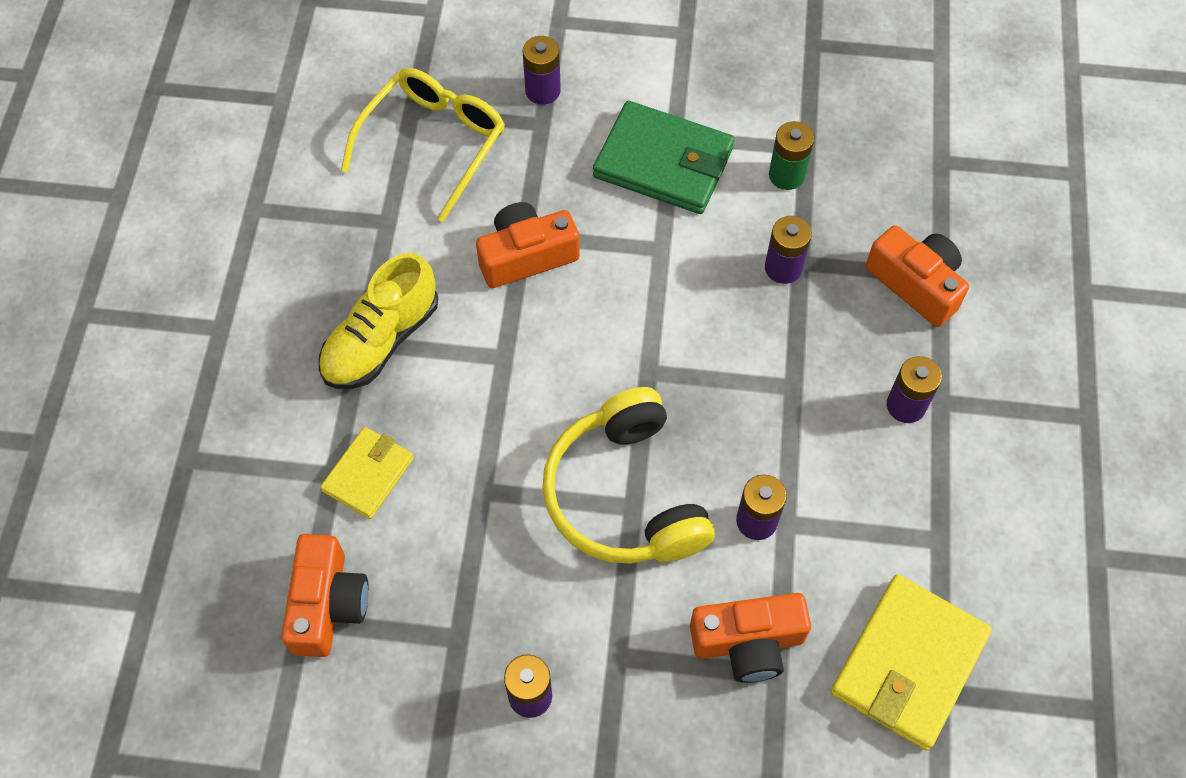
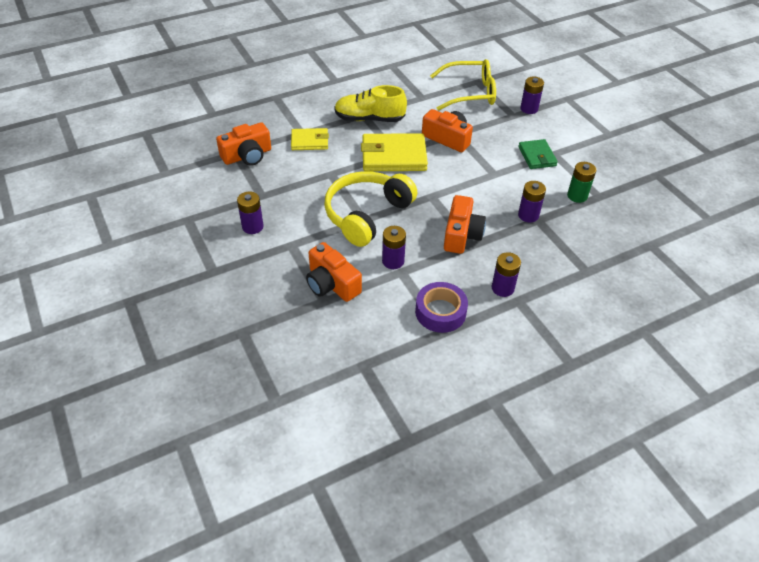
camera: 55 degrees right, 15 degrees down
(663, 162) = (537, 156): green wallet -> green wallet, size x0.59
(901, 520) = (440, 312): none -> purple tape
(908, 663) = (368, 346): yellow wallet -> yellow wallet (394, 156)
(916, 284) = (572, 264): orange camera -> orange camera (461, 235)

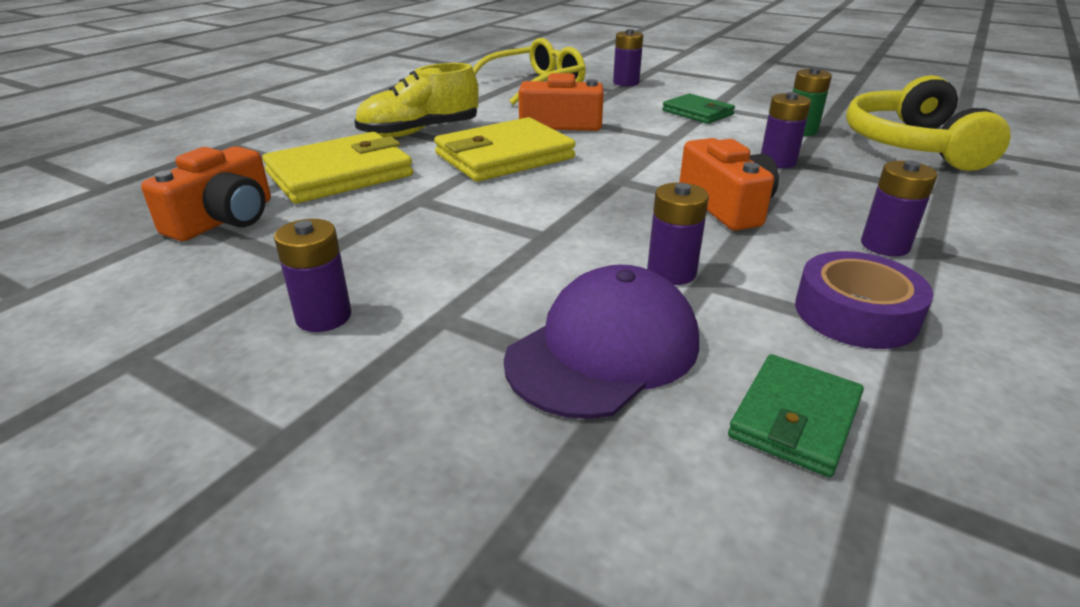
camera: 30 degrees left, 15 degrees down
(309, 141) = (340, 174): yellow wallet -> yellow wallet, size x1.70
(331, 284) = (604, 350): orange camera -> purple cap
(365, 336) = (794, 418): none -> green wallet
(367, 214) = (544, 228): yellow headphones -> yellow headphones (912, 145)

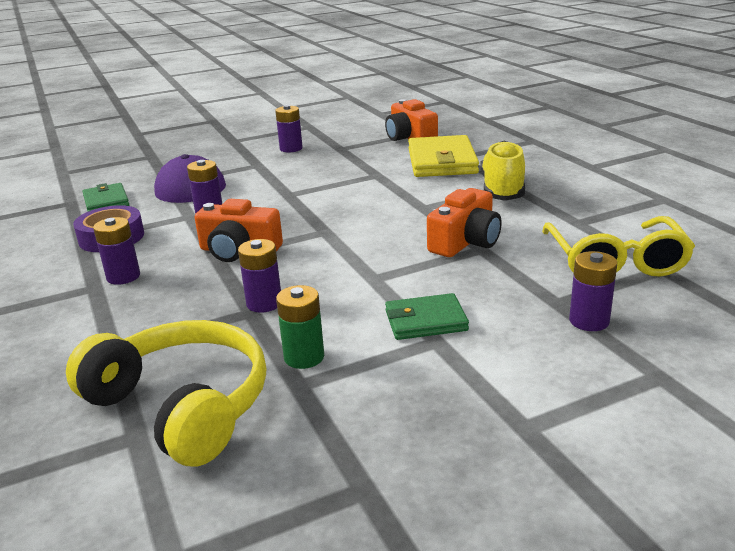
camera: 125 degrees right, 5 degrees down
(504, 156) = (415, 206): yellow wallet -> none

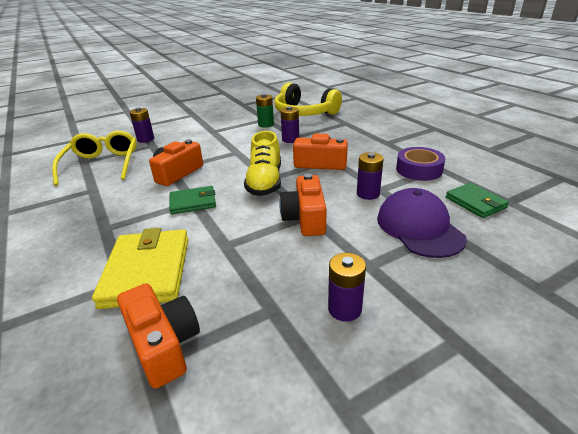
camera: 175 degrees right, 5 degrees up
(123, 276) = (377, 147): purple battery -> none
(294, 191) = (305, 218): none -> orange camera
(426, 321) = (215, 136): green wallet -> green wallet (193, 202)
(502, 189) = (117, 223): yellow shoe -> yellow shoe (265, 182)

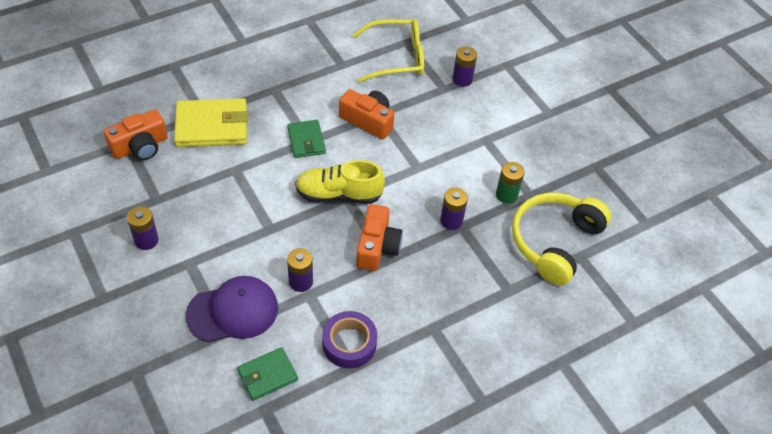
camera: 85 degrees right, 20 degrees up
(305, 218) = (264, 225): orange camera -> none

